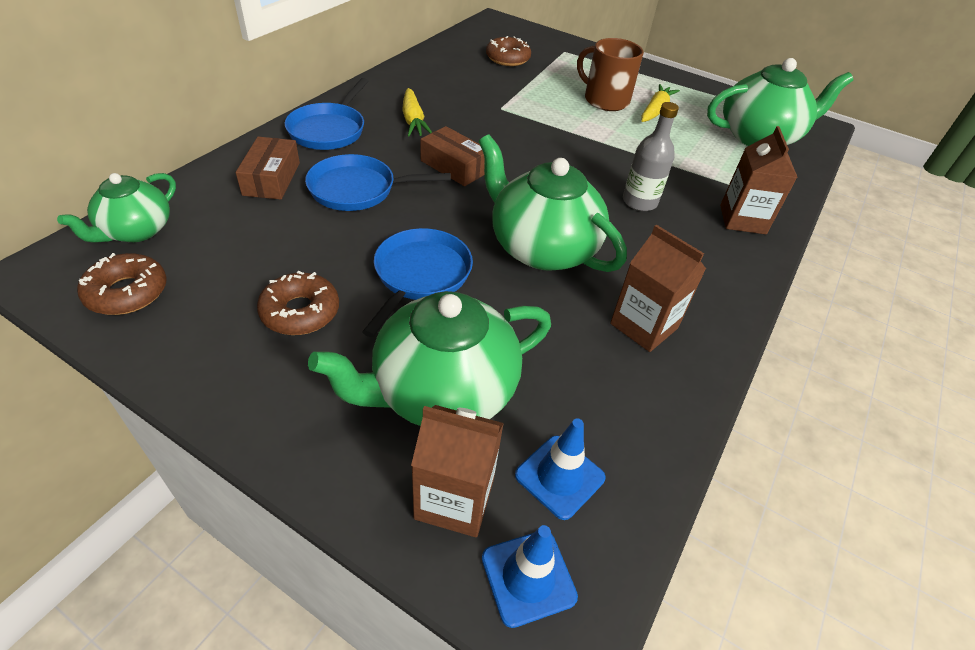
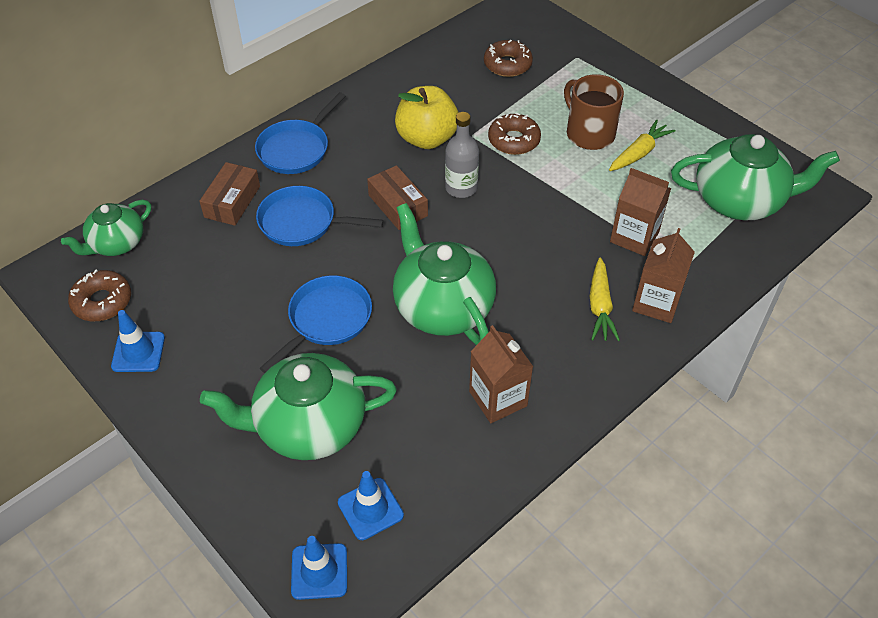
camera: 20 degrees right, 5 degrees up
(189, 342) = (138, 352): none -> blue traffic cone
(300, 312) = (223, 339): brown donut -> brown donut (514, 140)
(413, 120) = (378, 144): yellow carrot -> yellow carrot (600, 306)
(454, 499) = (289, 508): brown carton -> brown carton (634, 237)
(459, 113) = (427, 138): none -> yellow apple
(639, 202) = (560, 268): grey bottle -> grey bottle (461, 188)

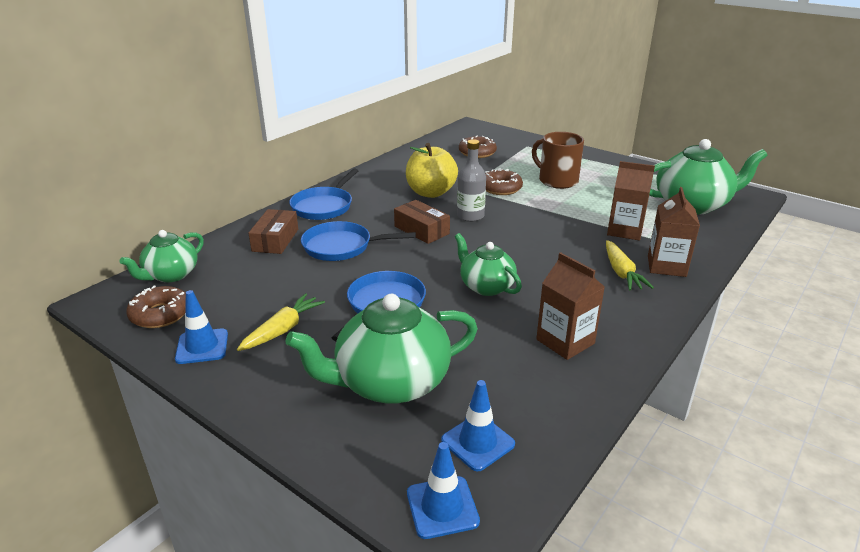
camera: 10 degrees left, 20 degrees down
(442, 307) = (486, 286): green teapot -> green teapot, size x0.60
(639, 153) = (601, 187): yellow carrot -> yellow carrot (282, 330)

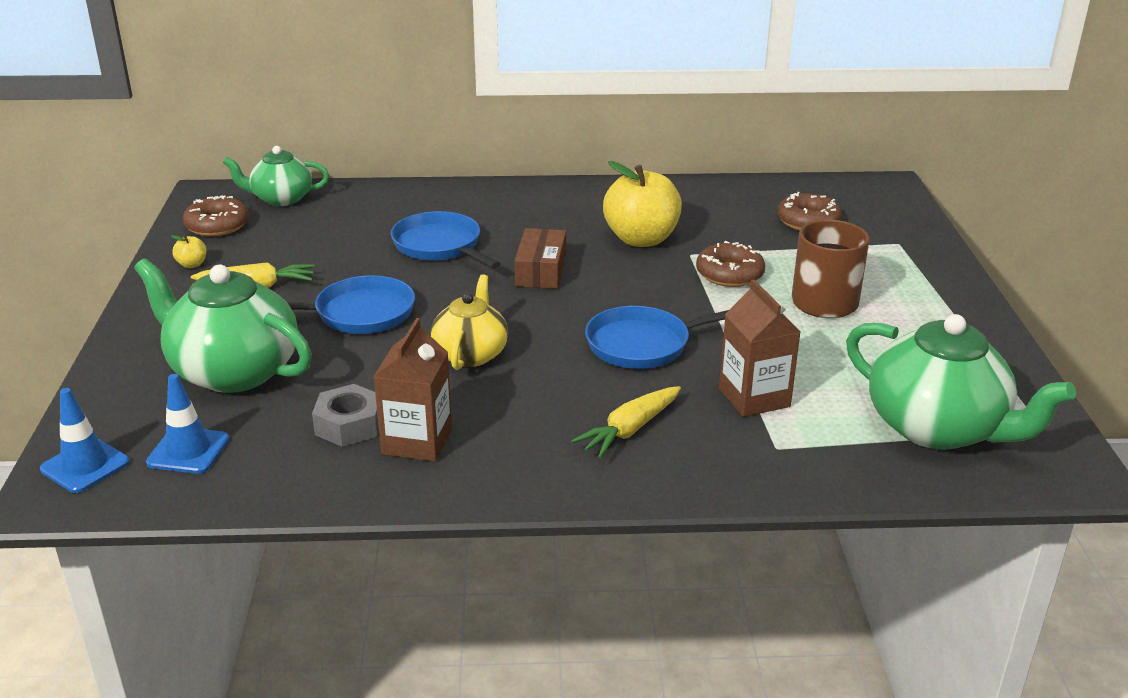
camera: 50 degrees right, 0 degrees up
(202, 346) = (192, 264): blue traffic cone -> yellow apple
(275, 240) = (405, 211): brown box -> none
(324, 206) = (510, 201): blue pan -> blue pan (644, 344)
(470, 216) = (621, 284): grey bottle -> none
(486, 286) = (471, 354): green teapot -> yellow teapot
(519, 359) = (349, 425): none -> grey nut
(666, 266) = (698, 458): brown carton -> none

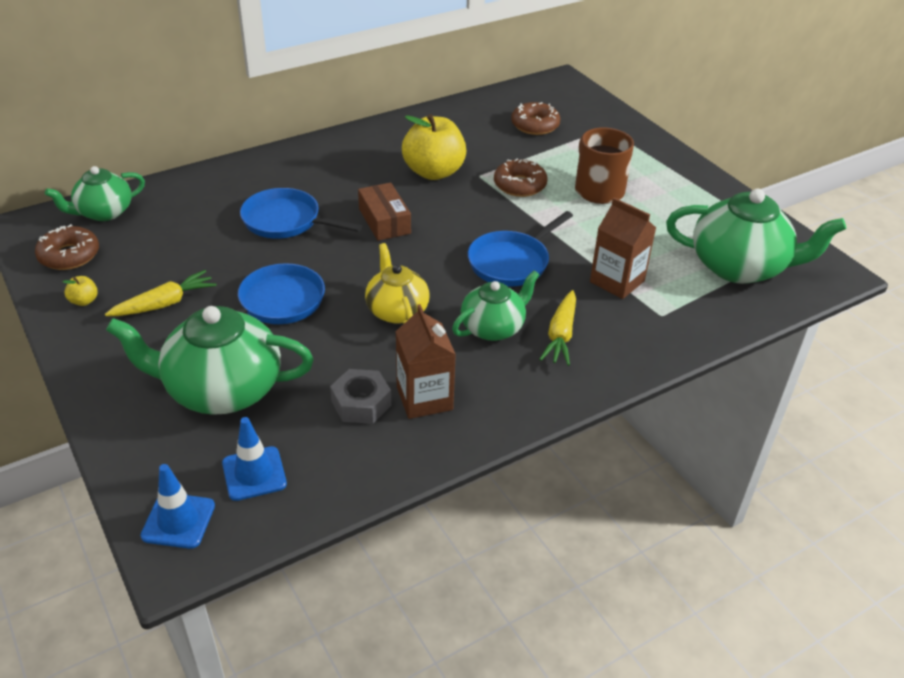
camera: 30 degrees left, 10 degrees up
(559, 400) = (493, 328): none -> green teapot

